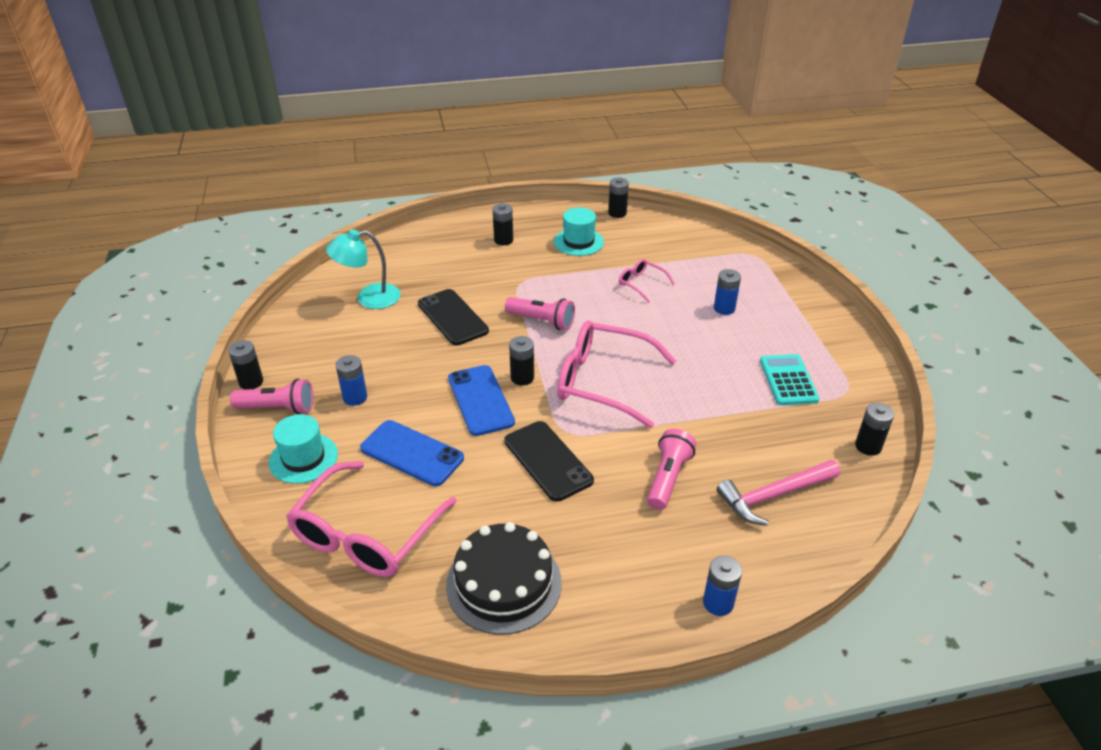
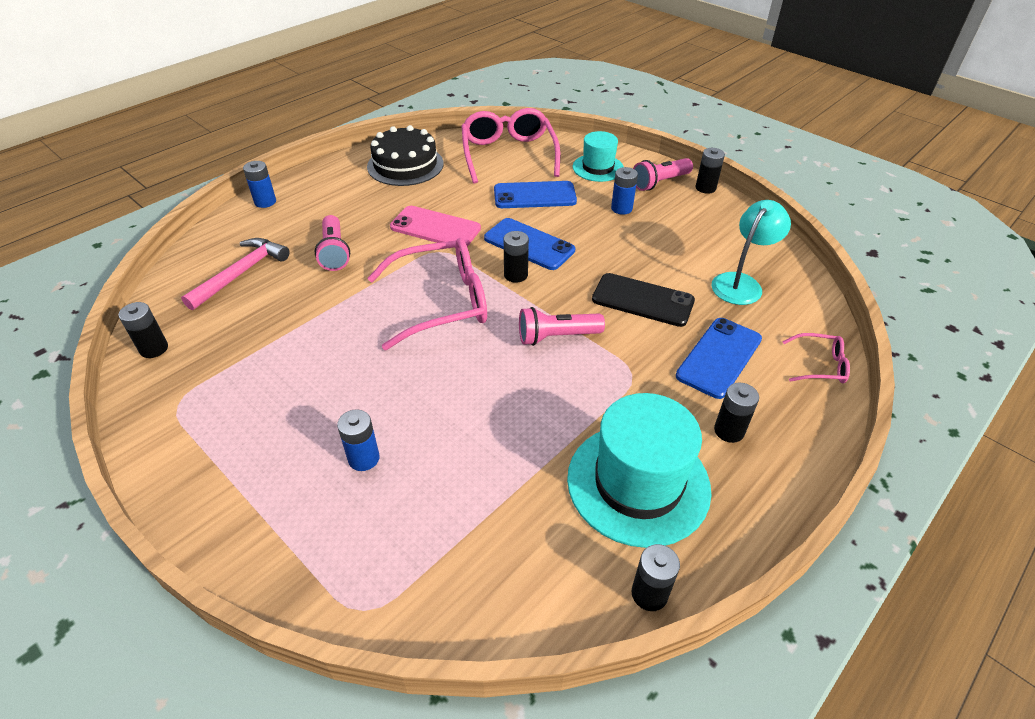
camera: 145 degrees right, 5 degrees up
(456, 268) = (719, 357): none -> blue phone
(548, 460) = (435, 228): black phone -> pink phone
(578, 242) = (638, 483): turquoise hat -> turquoise hat, size x1.72
(641, 284) = (493, 446): pink glasses -> pink glasses (820, 365)
(788, 380) = (250, 387): turquoise calculator -> none

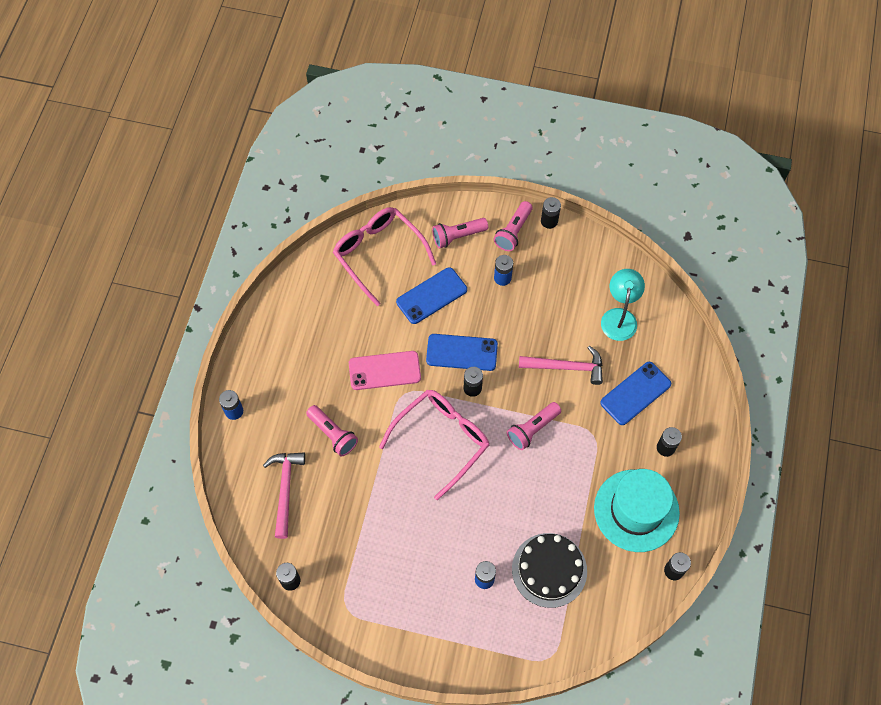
camera: 30 degrees left, 20 degrees up
(405, 165) = (307, 310): black cake -> black cake (549, 570)
(598, 168) = (458, 236): turquoise hat -> pink flashlight
(643, 300) = (566, 367): black phone -> pink hammer
(719, 357) = (635, 393): blue phone -> blue phone turned 45 degrees clockwise
(820, 365) = (694, 368): pink glasses -> none

